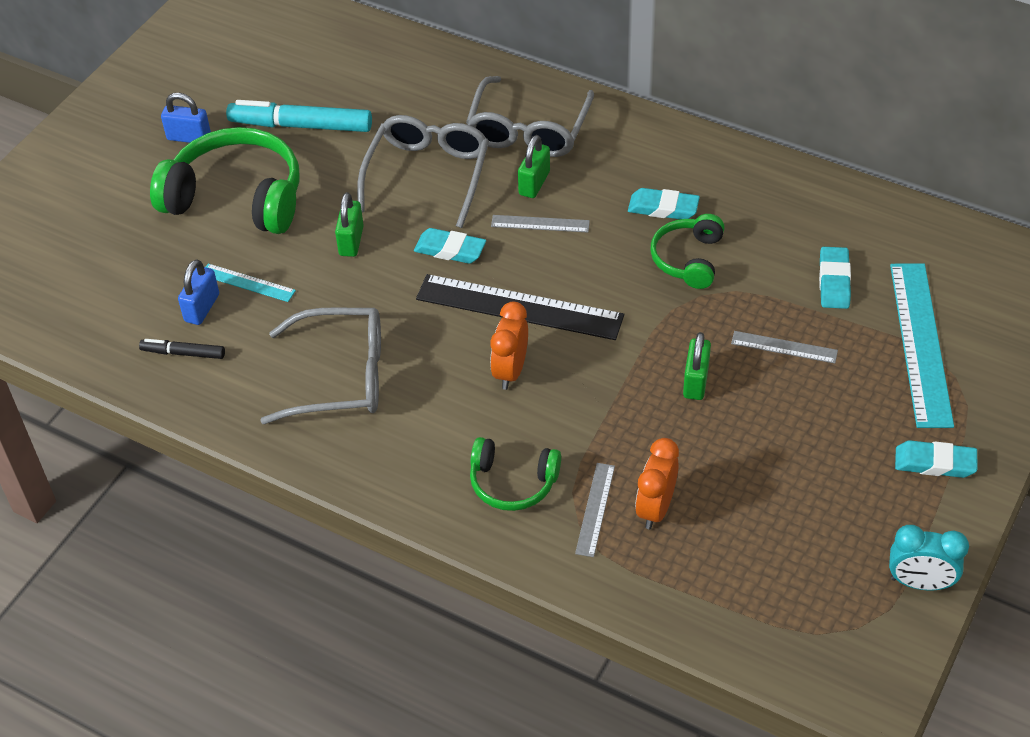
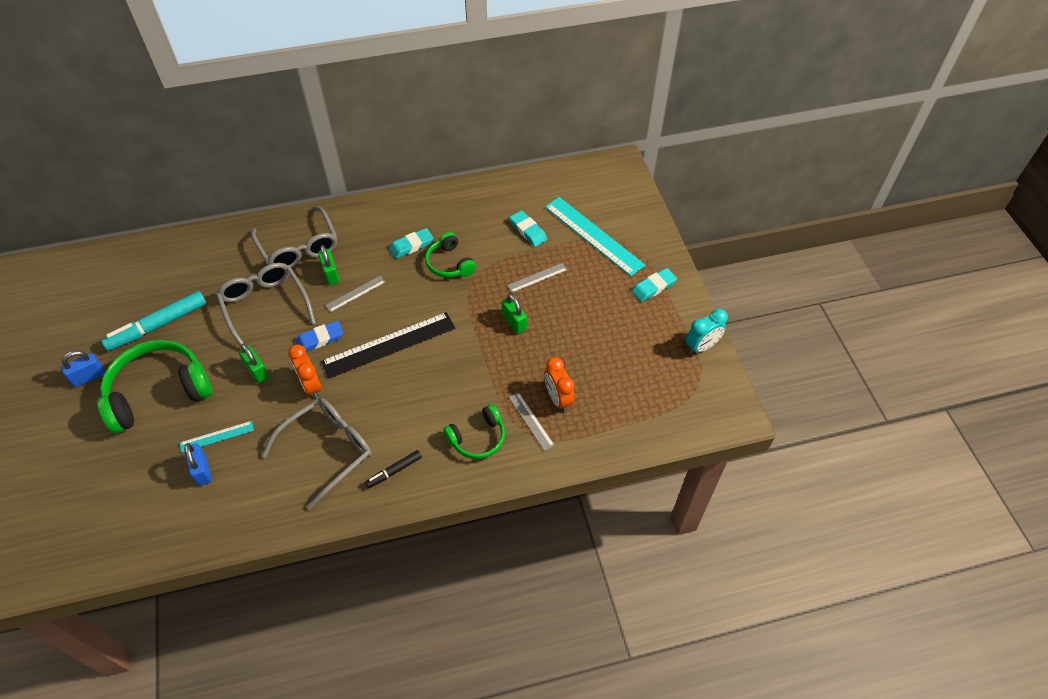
camera: 45 degrees left, 5 degrees up
(183, 353) = (217, 505): black marker -> black marker (394, 471)
(450, 250) = (320, 339): turquoise eraser -> blue eraser
(510, 371) = (418, 381): orange clock -> orange clock (311, 386)

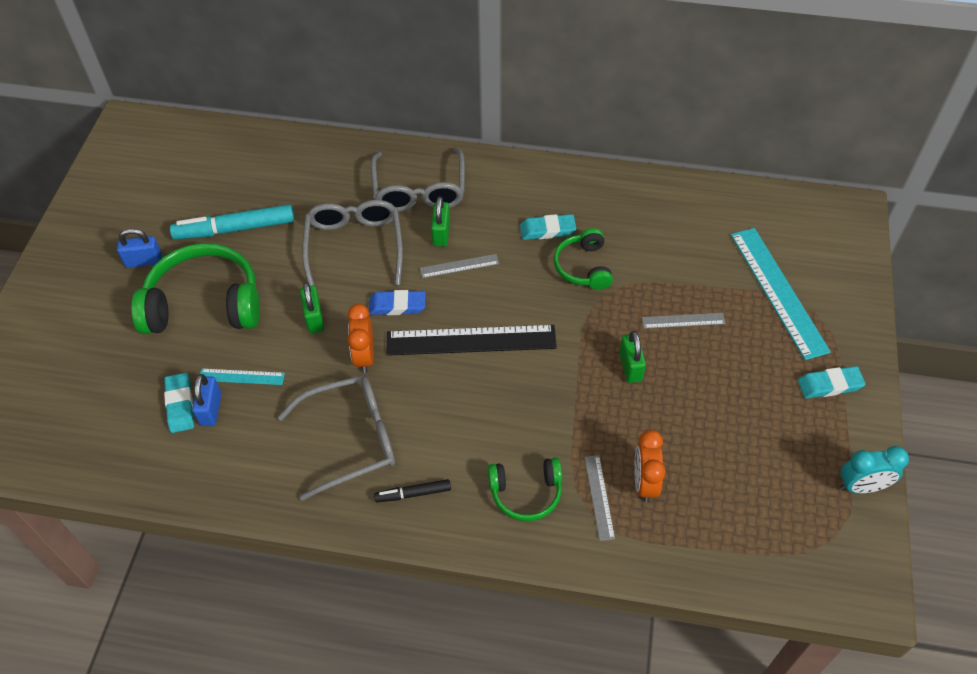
camera: 25 degrees right, 0 degrees up
(528, 231) = (696, 258): turquoise eraser -> turquoise eraser (180, 405)

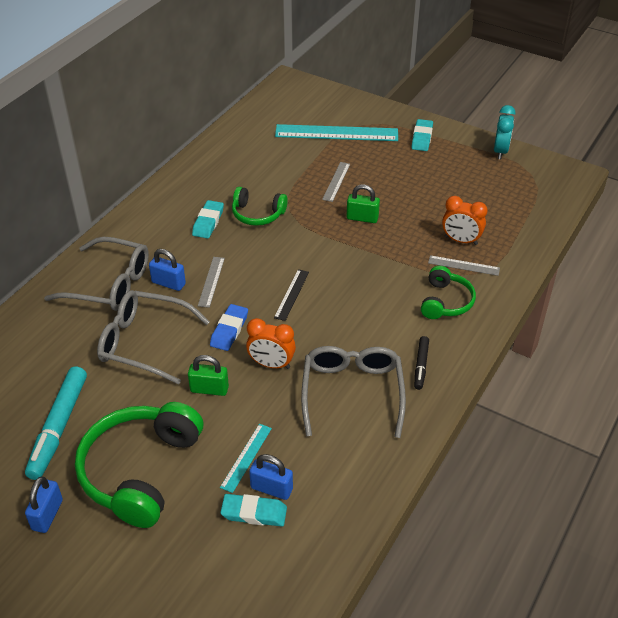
camera: 70 degrees left, 10 degrees down
(441, 233) = (168, 283): green padlock -> blue padlock
(471, 340) = (291, 294): black ruler -> black ruler, size x0.49

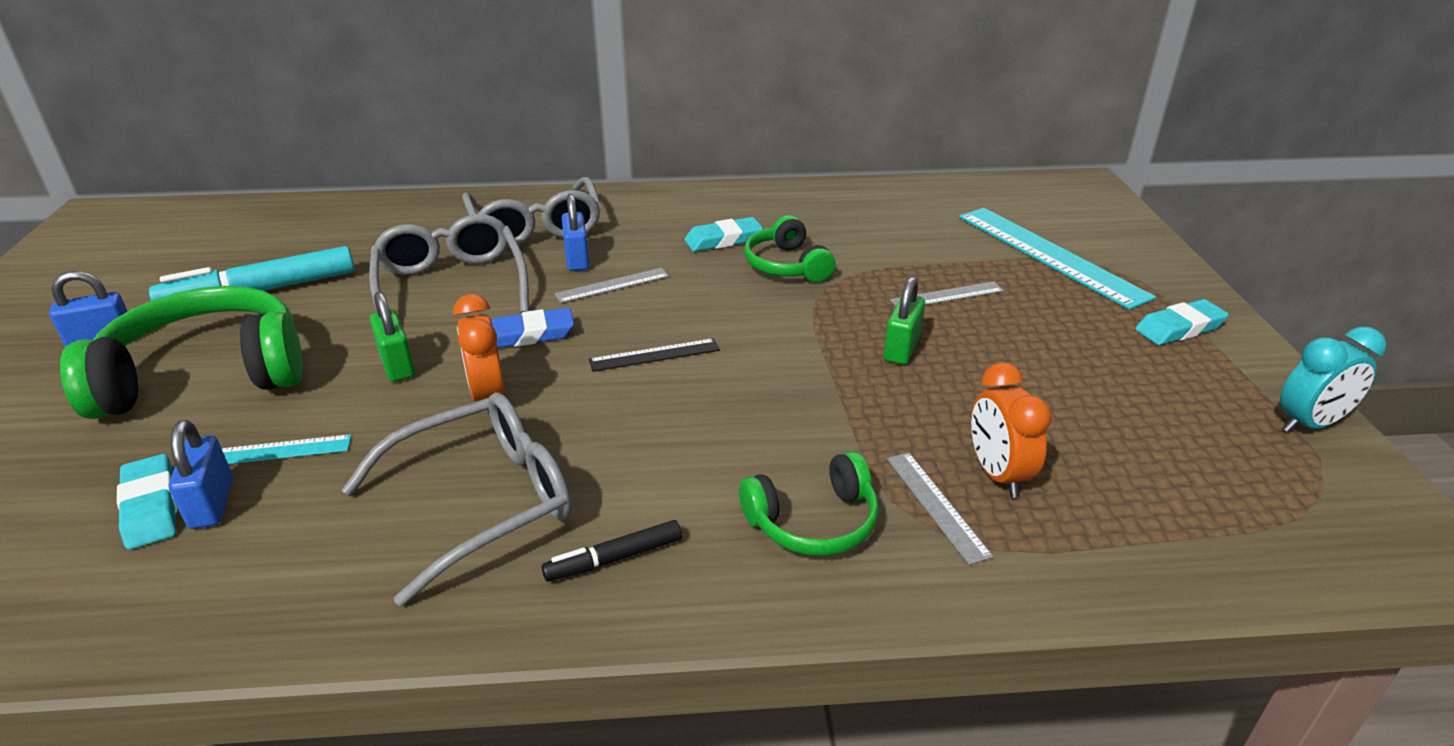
camera: 55 degrees right, 10 degrees down
(362, 218) = (901, 349): green padlock -> green padlock turned 45 degrees clockwise

